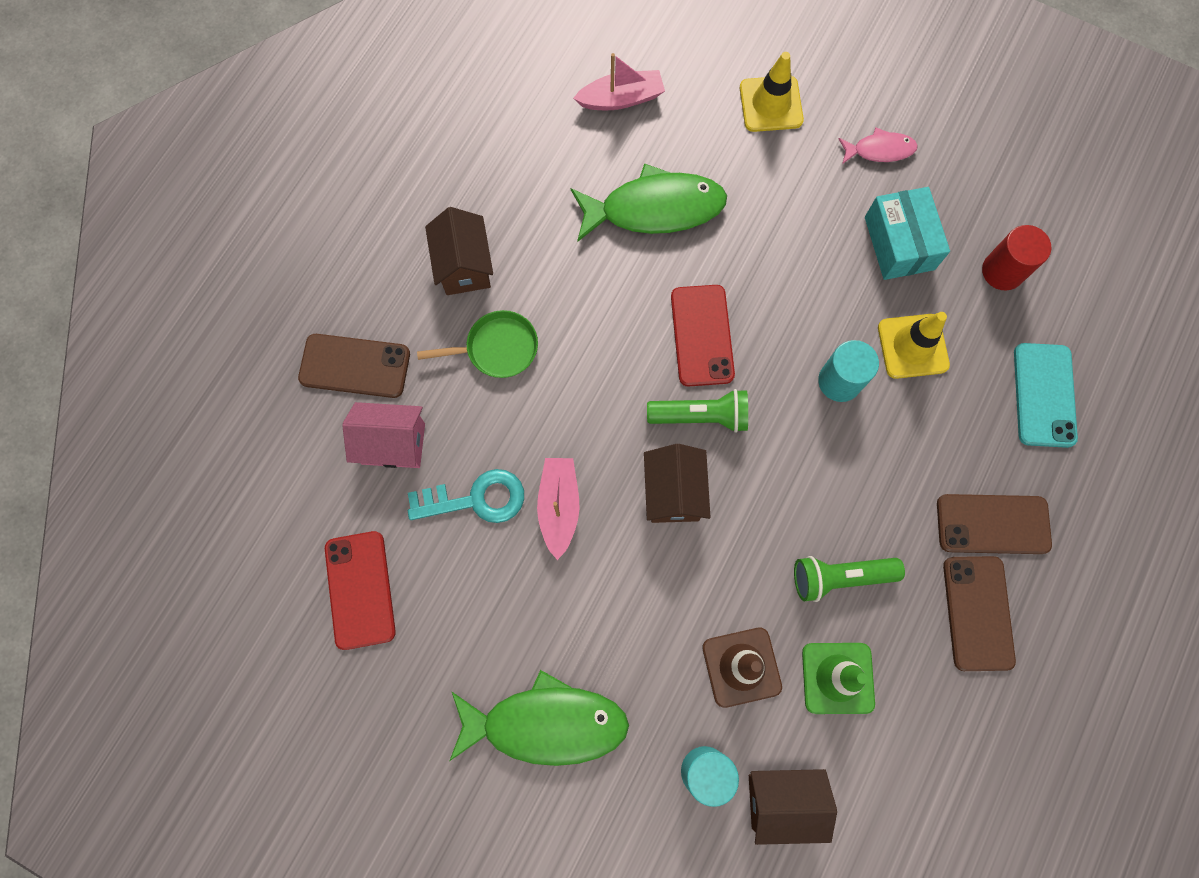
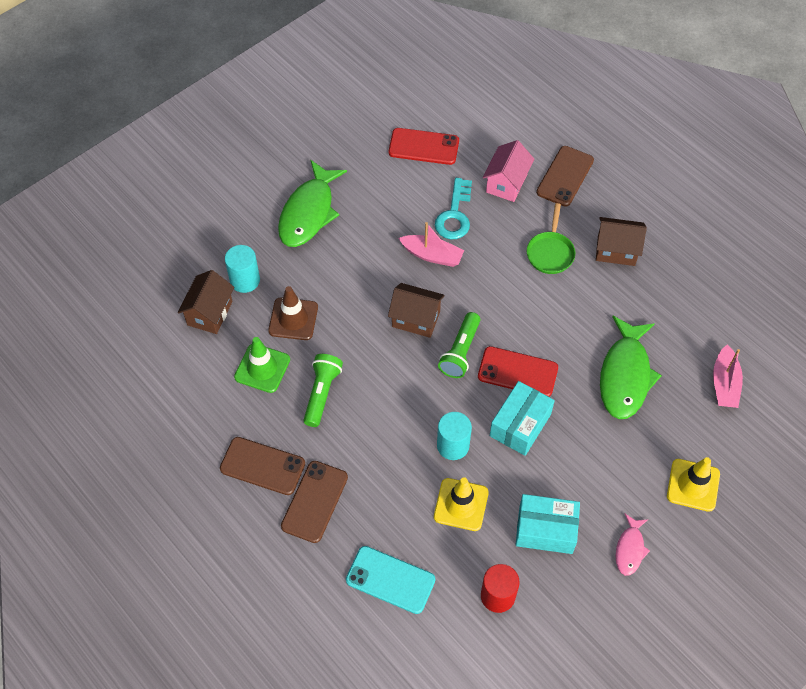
camera: 110 degrees right, 15 degrees down
(776, 310) = (520, 425): none -> turquoise box

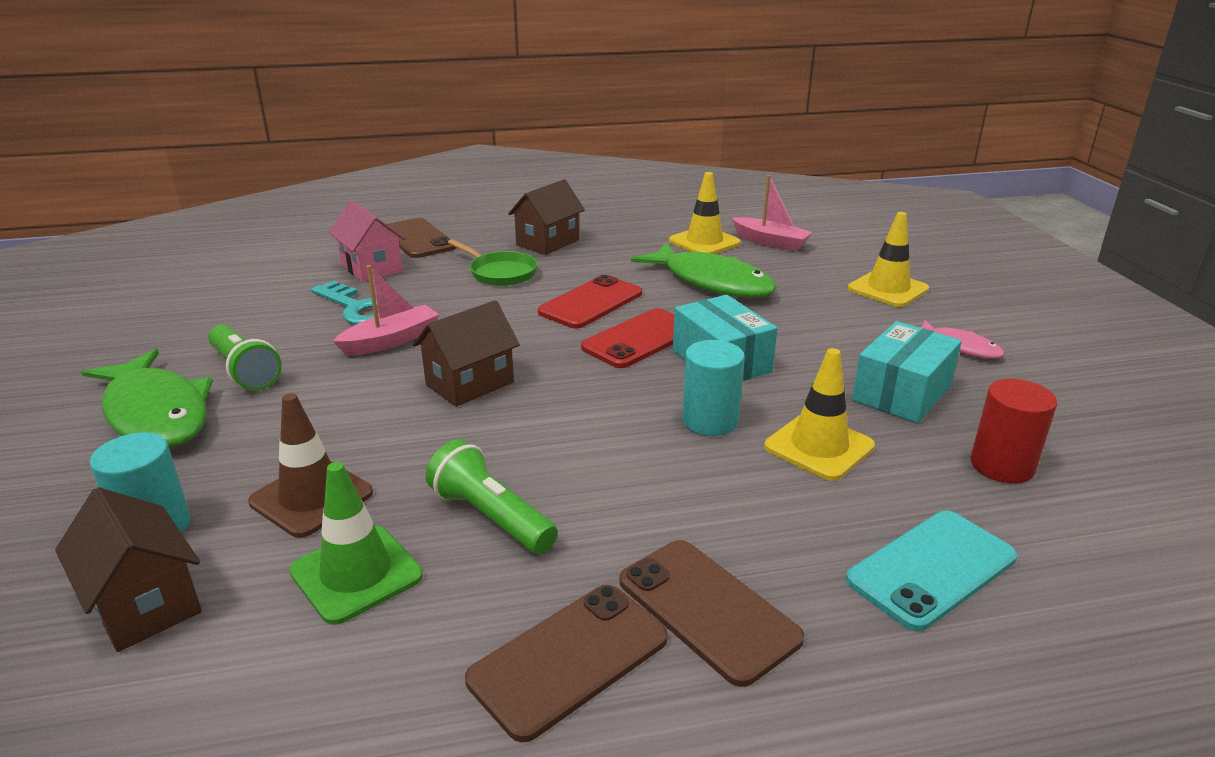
camera: 60 degrees left, 30 degrees down
(423, 147) = (230, 297): red phone -> red phone (591, 303)
(460, 352) = (564, 367): green flashlight -> green flashlight (245, 371)
(691, 342) = (704, 242): none -> yellow traffic cone

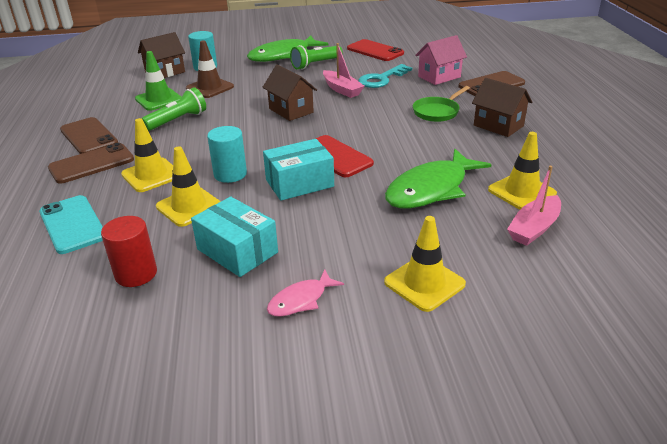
camera: 95 degrees right, 5 degrees up
(591, 303) = (390, 141): red phone -> red phone (375, 51)
(734, 507) = (151, 175): none -> yellow traffic cone

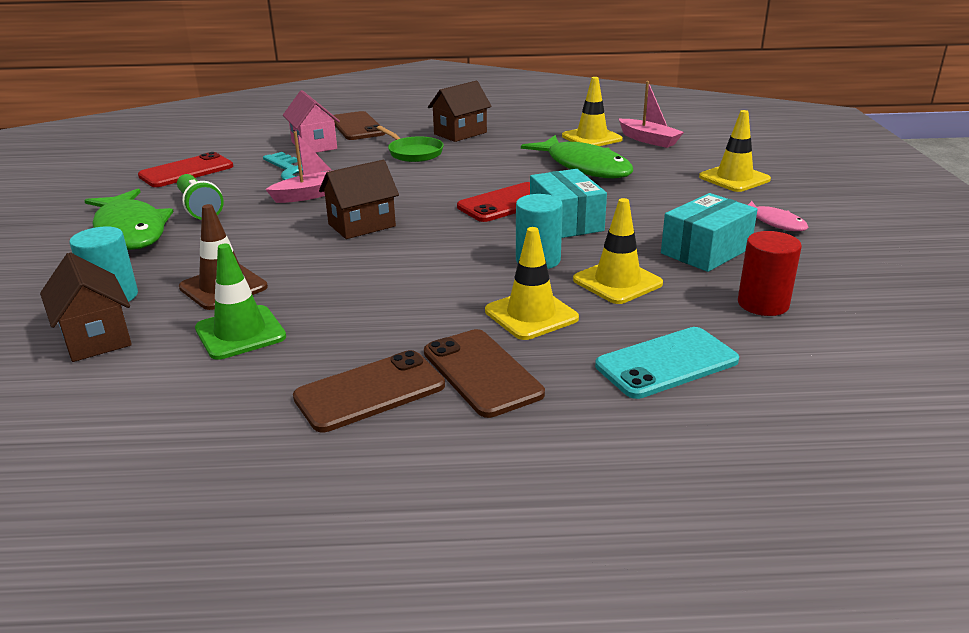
camera: 85 degrees left, 5 degrees down
(178, 120) = (346, 307): green flashlight -> none

